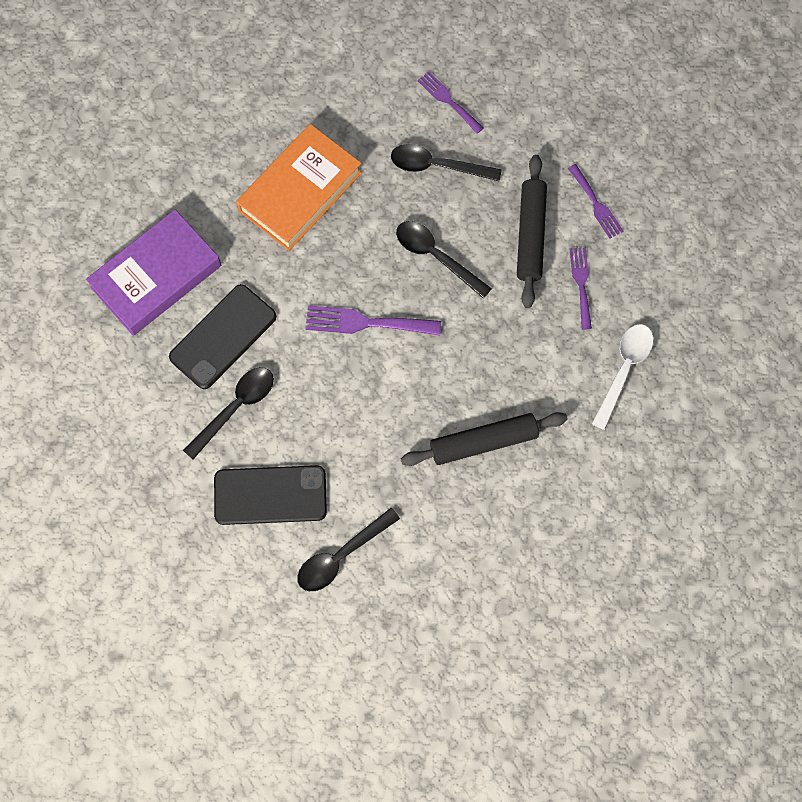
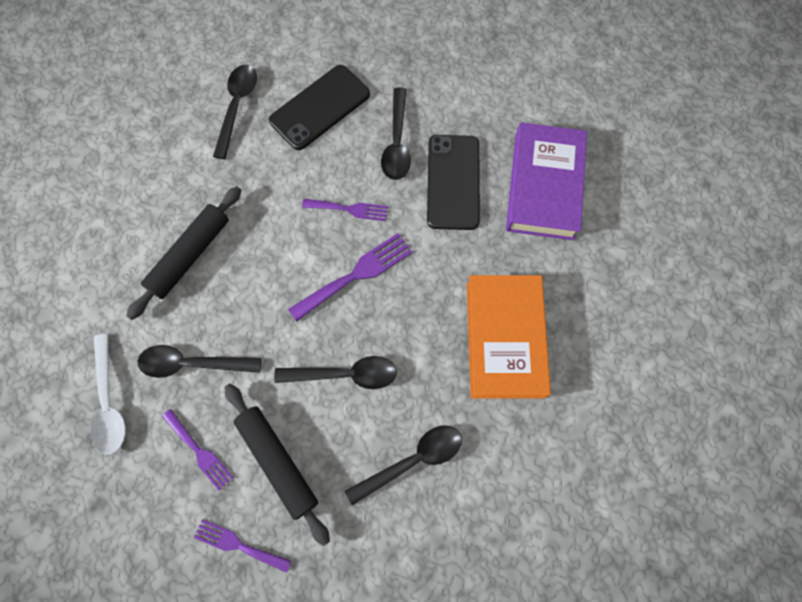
camera: 140 degrees right, 0 degrees up
(448, 100) = (458, 537): purple fork -> purple fork (349, 209)
(543, 352) = (192, 363): none -> black spoon

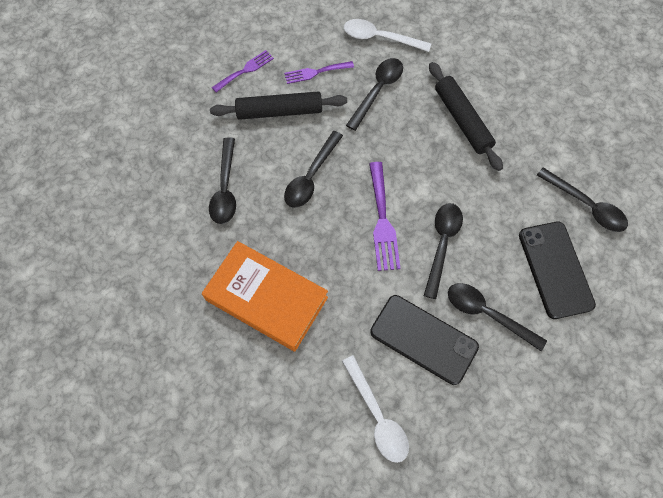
camera: 120 degrees right, 5 degrees down
(349, 209) = (442, 244): purple fork -> black spoon
(543, 186) = (377, 416): purple book -> white spoon

